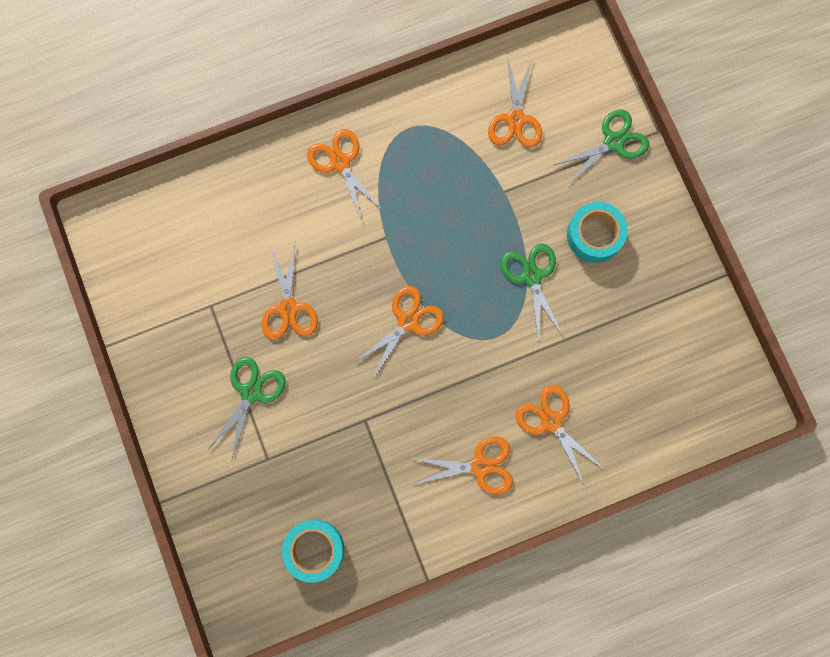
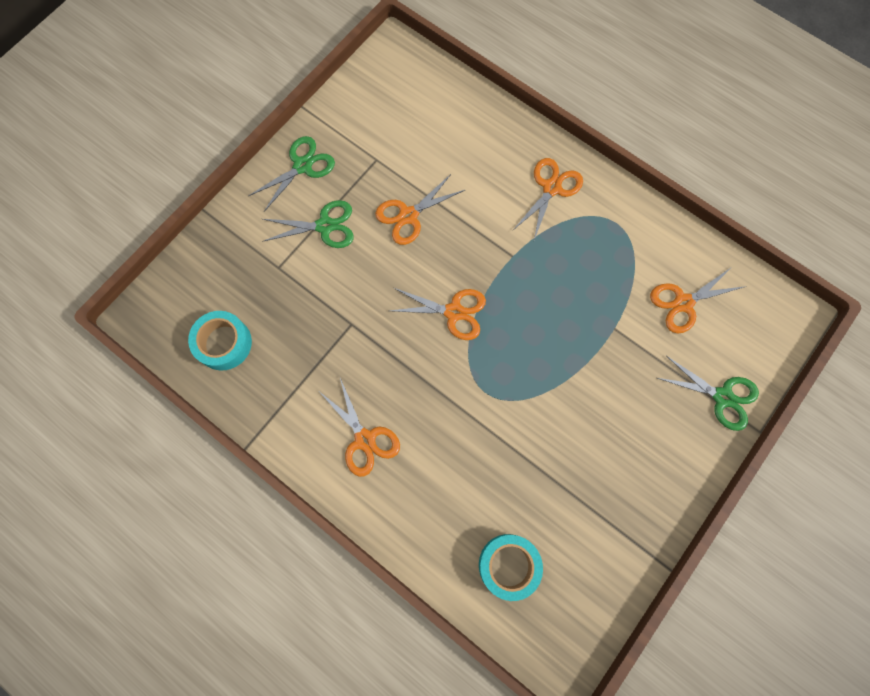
camera: 60 degrees right, 5 degrees down
(532, 276) = (555, 392): green scissors -> green scissors (302, 166)
(551, 421) = (438, 480): orange scissors -> none
(594, 235) = (627, 426): turquoise tape -> turquoise tape (508, 565)

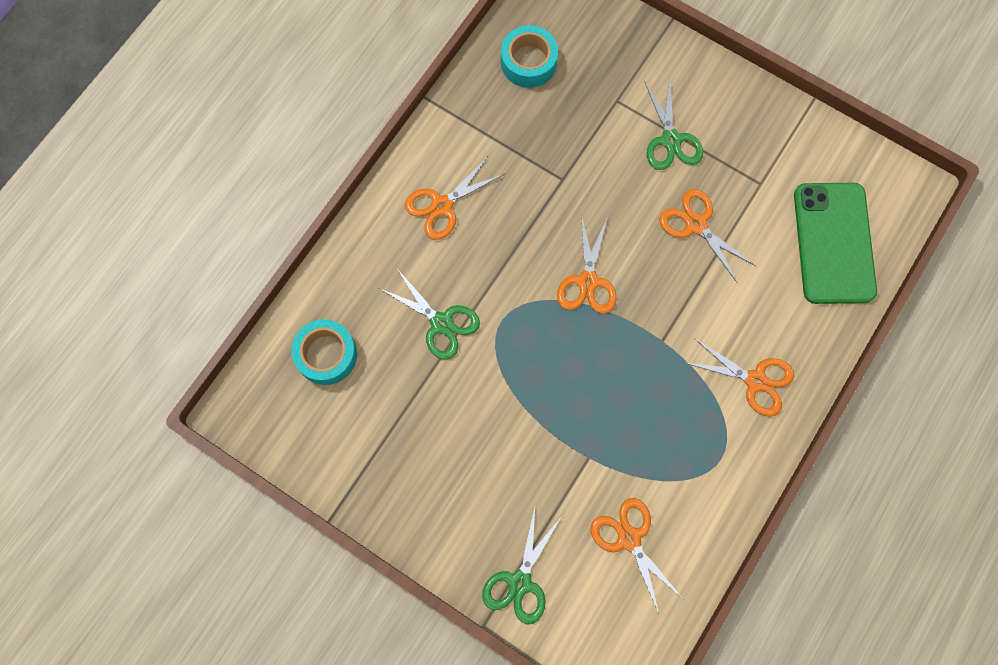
camera: 85 degrees right, 0 degrees up
(302, 166) = (739, 108): green scissors -> green scissors (441, 323)
(436, 113) = (833, 243): none -> green phone

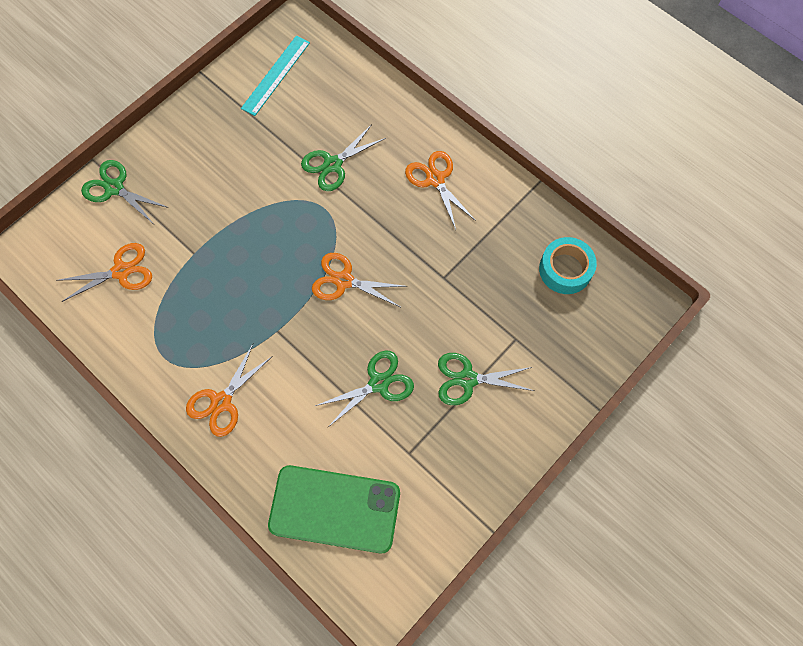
camera: 100 degrees right, 5 degrees down
(322, 419) = (276, 75): none -> turquoise ruler
(326, 355) = (326, 83): turquoise tape -> none
(696, 224) = (378, 383): orange scissors -> green scissors

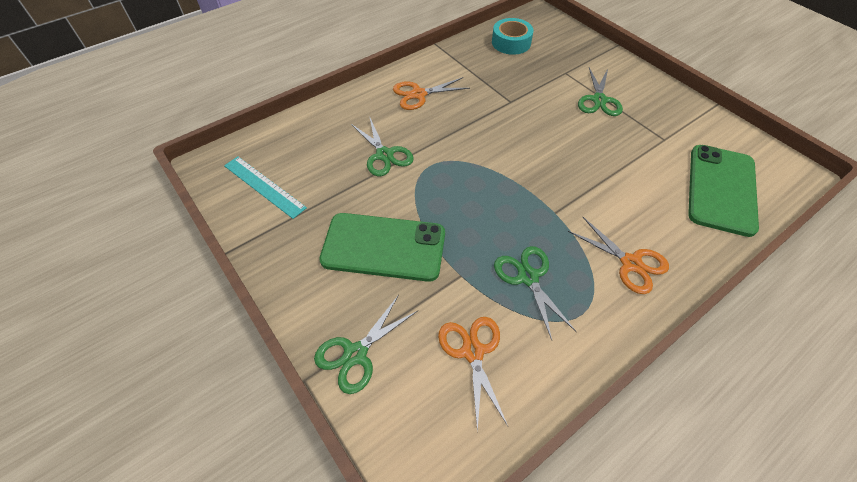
camera: 80 degrees left, 15 degrees down
(218, 187) = (384, 247): none -> green phone
(344, 280) = (506, 160): orange scissors -> none
(378, 383) = (605, 149): green scissors -> green scissors (528, 277)

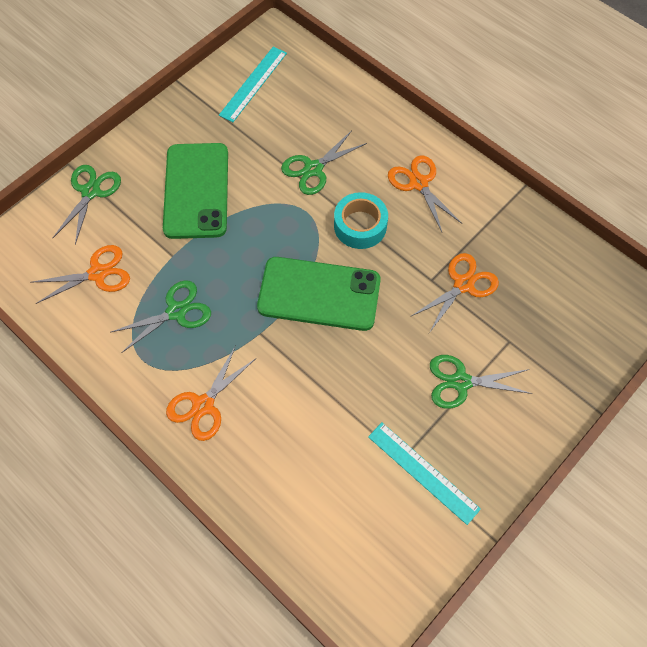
camera: 80 degrees right, 10 degrees up
(355, 354) = (90, 192): green scissors -> green scissors turned 75 degrees clockwise
(511, 43) = (556, 272): turquoise tape -> turquoise tape (360, 226)
(516, 86) = (463, 284): none -> orange scissors
(674, 130) = (423, 472): none -> turquoise ruler
(721, 189) = (326, 516): green phone -> green phone (319, 294)

